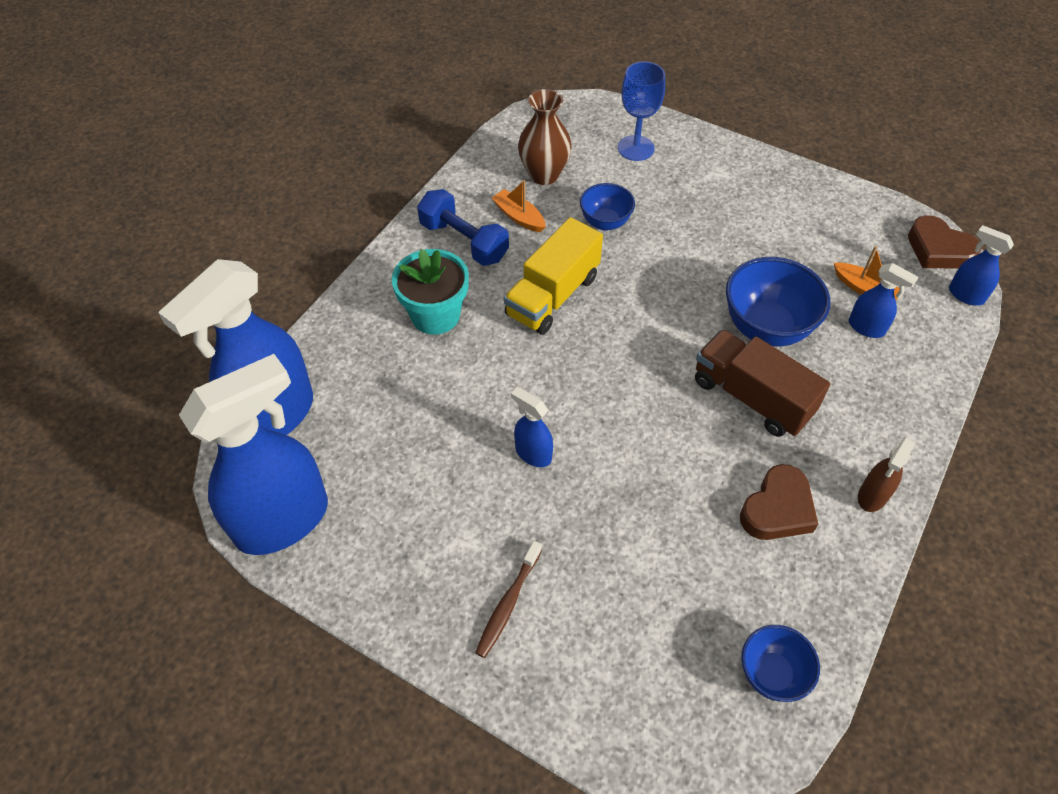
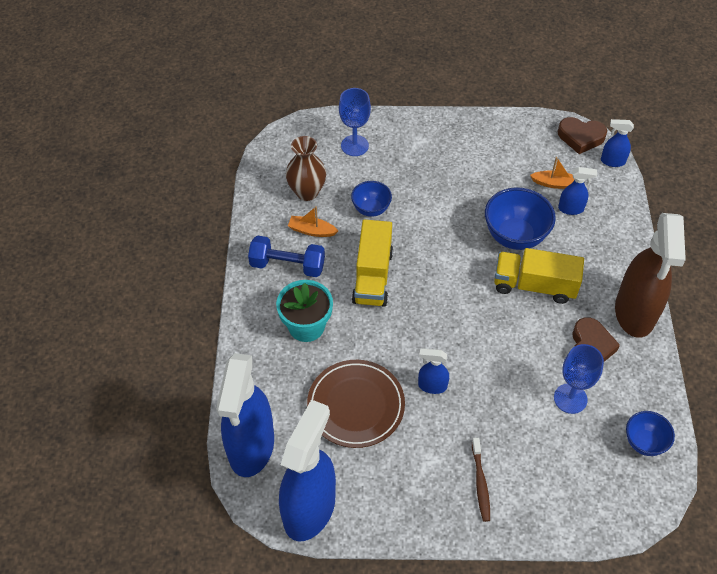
camera: 30 degrees left, 0 degrees up
(424, 430) = (356, 406): none -> brown plate
(704, 560) = (570, 398): none -> blue goblet
(751, 397) = (534, 285): brown truck -> yellow truck
(872, 496) = (635, 313): brown spray bottle -> brown spray bottle, size x2.27

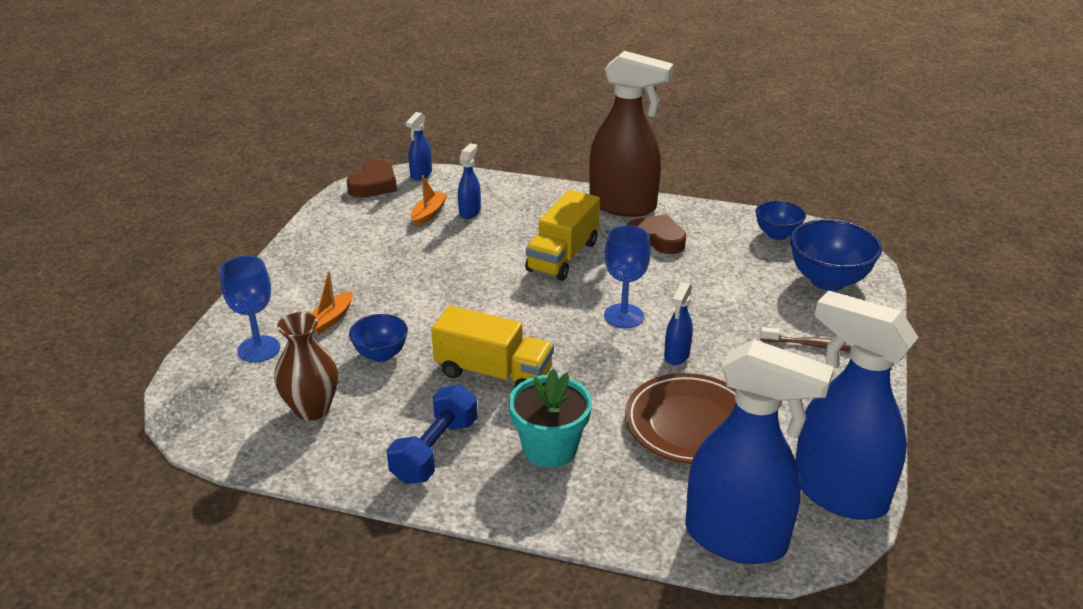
camera: 75 degrees left, 20 degrees down
(312, 231) = (386, 416): orange boat -> orange boat (330, 319)
(515, 236) = (488, 254): blue bowl -> blue bowl (828, 280)
(570, 398) = (716, 265): blue goblet -> blue goblet (623, 316)

